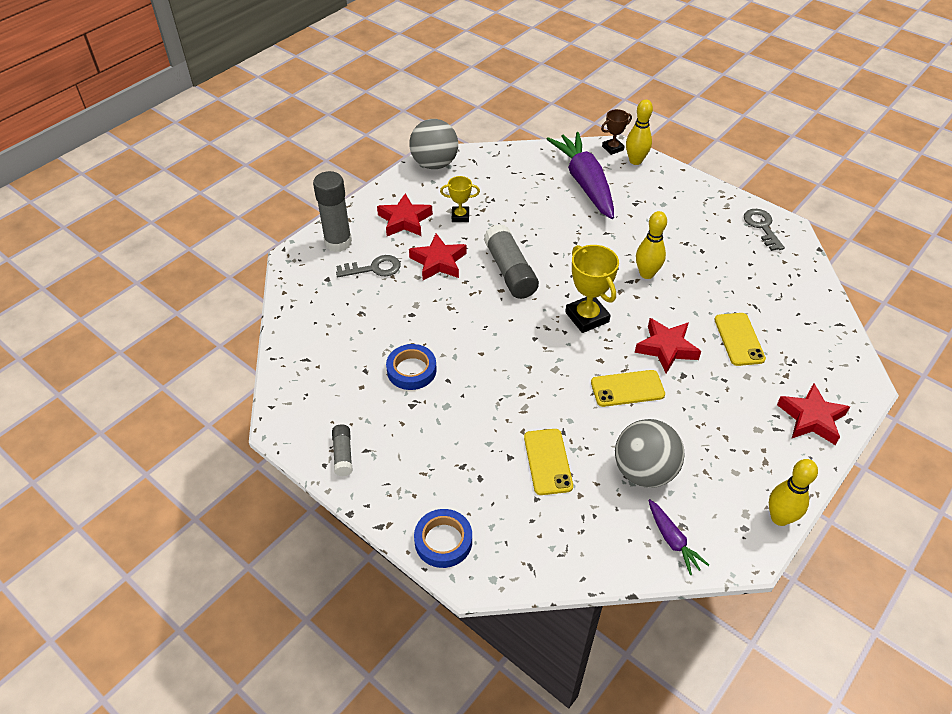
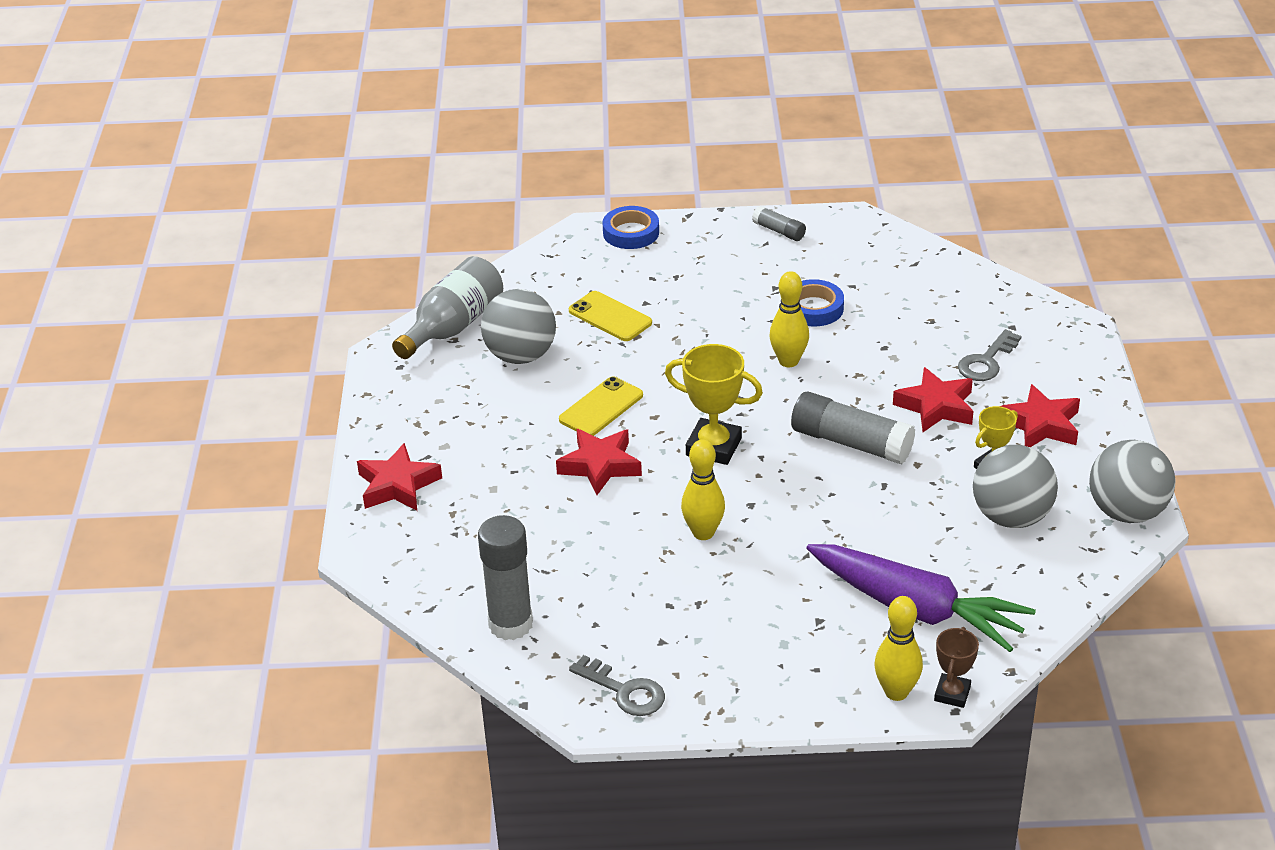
camera: 140 degrees right, 10 degrees down
(338, 242) = (1063, 361): grey glue stick -> grey glue stick (510, 624)
(487, 191) = (1011, 517): none -> grey ball
(673, 541) = (453, 326): purple carrot -> grey bottle
(739, 339) = (532, 520): yellow phone -> none
(779, 518) = (374, 389): yellow bowling pin -> yellow bowling pin (788, 361)

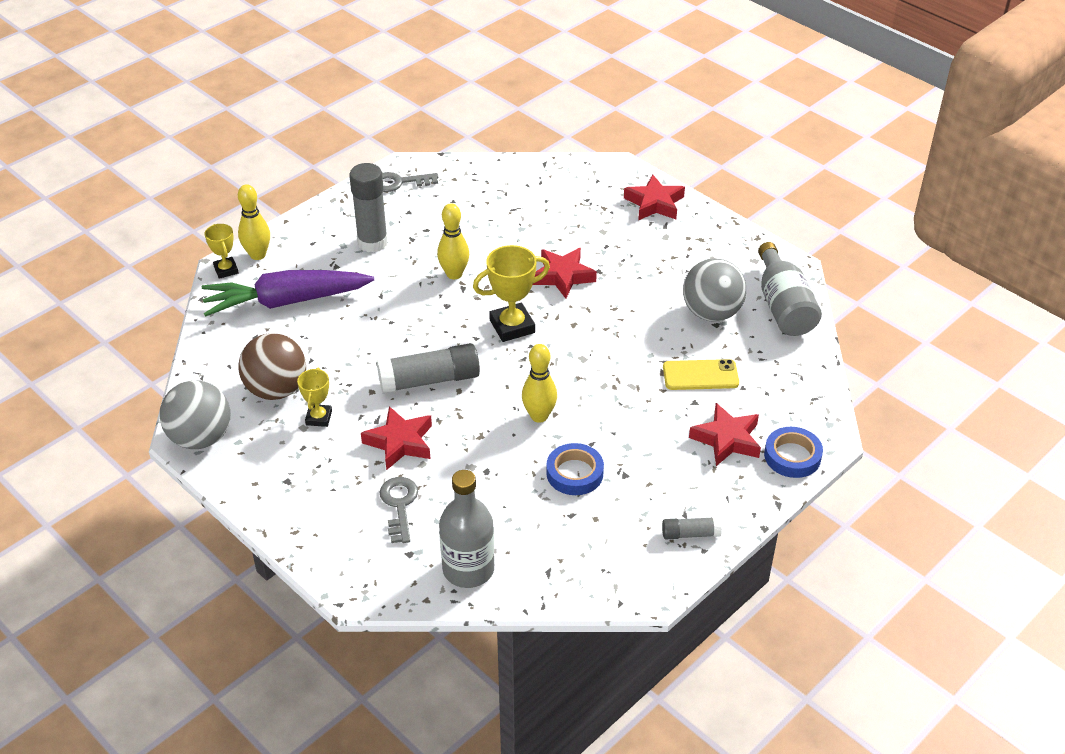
camera: 135 degrees right, 5 degrees up
(510, 624) = (495, 178): grey glue stick -> grey glue stick (372, 242)
(601, 407) = (613, 310): yellow phone -> none
(952, 694) = (226, 270): brown trophy -> yellow trophy
(975, 294) = (468, 569): none -> grey bottle
(1011, 517) = (276, 390): grey ball -> brown ball
(1041, 425) = (312, 472): red star -> red star (727, 439)

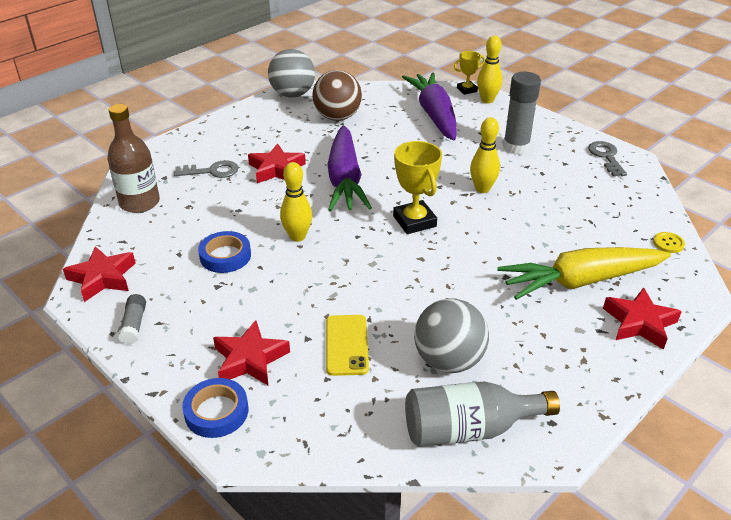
camera: 90 degrees right, 5 degrees down
(319, 418) = (307, 135): yellow trophy -> none
(429, 380) = (345, 180): grey glue stick -> purple carrot
(468, 569) = (139, 203): grey bottle -> brown bottle
(548, 170) = (668, 243): none -> yellow button
(562, 276) = (492, 252): red star -> red star (102, 278)
(603, 227) = (580, 281): none -> yellow carrot

